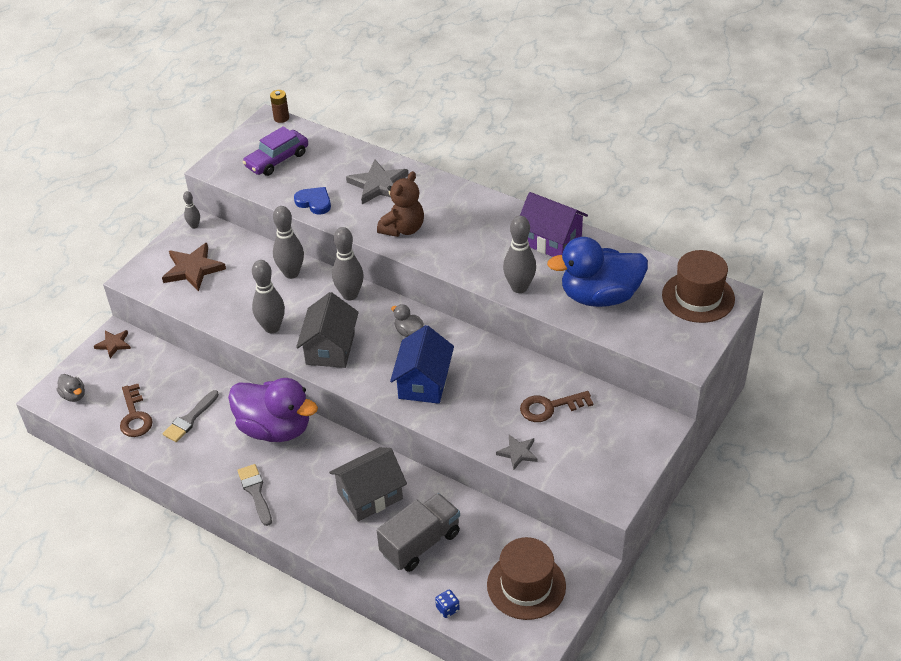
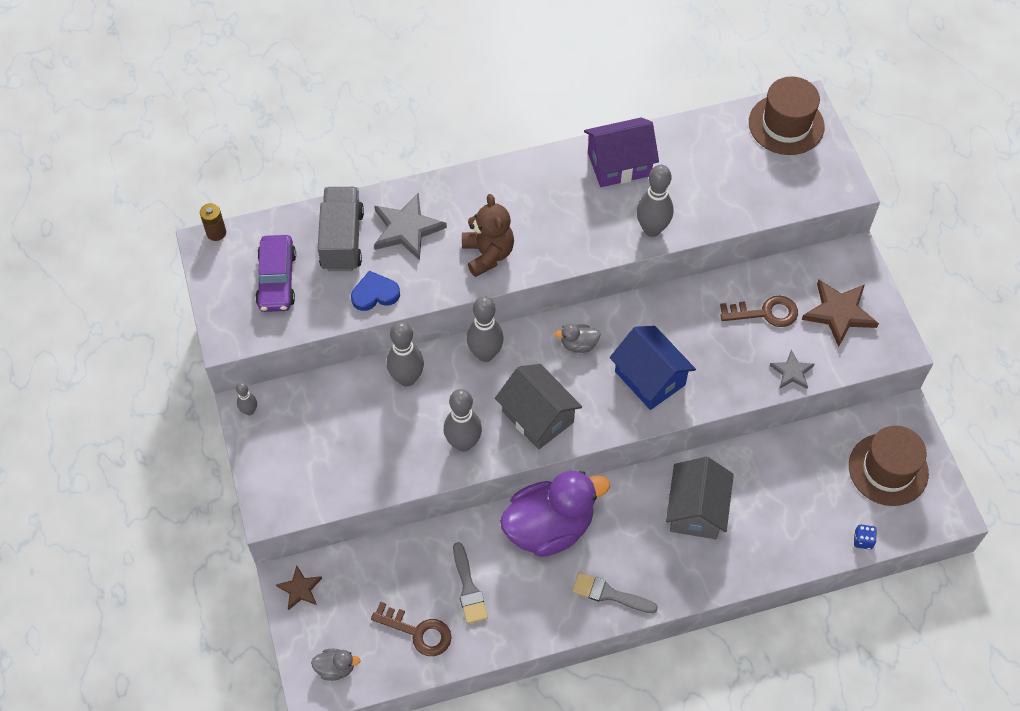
camera: 50 degrees left, 15 degrees up
(193, 269) = (312, 453): brown star -> brown star (839, 313)
(420, 543) = (780, 510): grey truck -> grey truck (342, 240)
(550, 407) = (765, 313): brown key -> brown key turned 120 degrees counterclockwise
(599, 296) = (719, 185): blue duck -> none

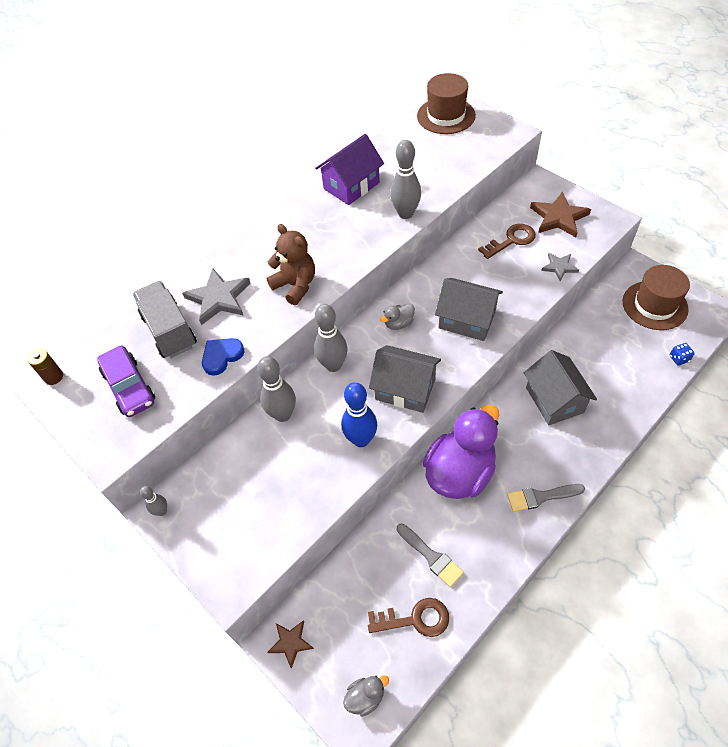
camera: 25 degrees left, 5 degrees down
(463, 443) = (361, 439): grey bowling pin -> blue bowling pin
(649, 378) = (467, 320): blue house -> grey house

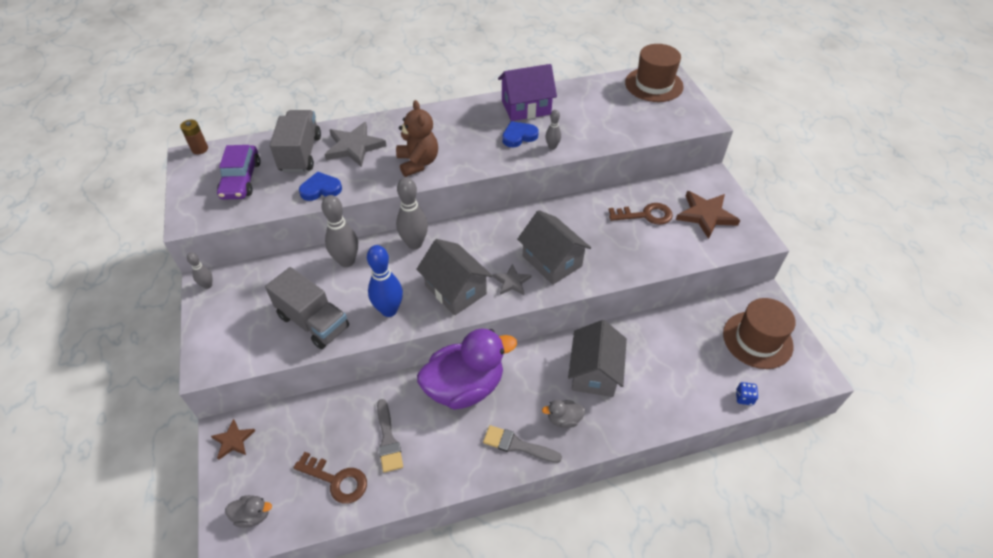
camera: 25 degrees right, 5 degrees down
(299, 488) = (313, 322): none -> grey truck
(367, 217) = (519, 136): none -> blue heart
(398, 323) = (492, 237): grey duck -> grey duck (563, 419)
(405, 213) = (552, 147): grey bowling pin -> grey bowling pin, size x0.53
(559, 267) = (671, 256): grey star -> grey star (512, 282)

